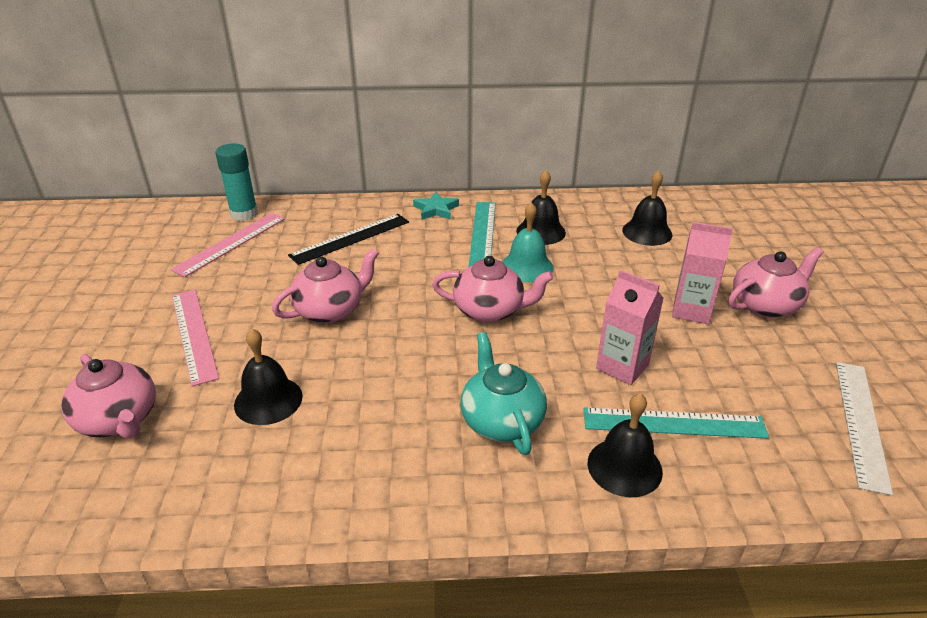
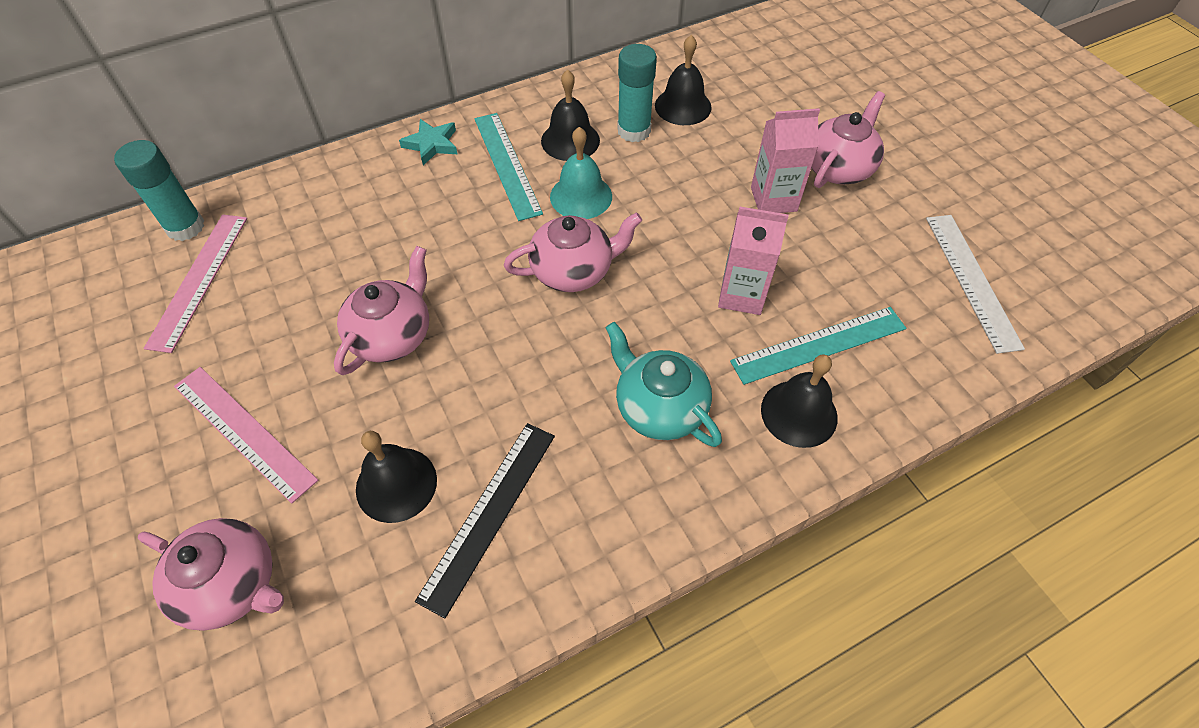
camera: 25 degrees left, 20 degrees up
(350, 238) = (352, 221): black ruler -> black ruler (489, 514)
(596, 238) = (634, 131): none -> turquoise glue stick

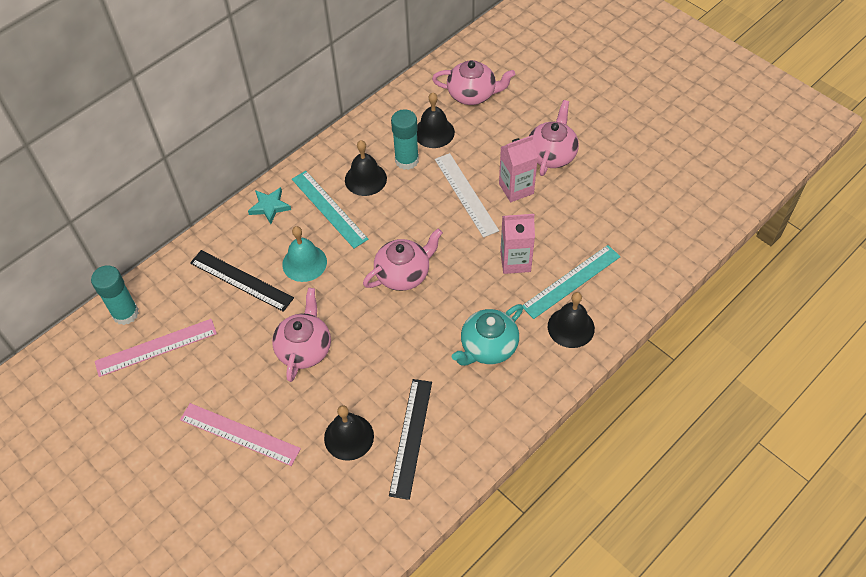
camera: 15 degrees left, 0 degrees up
(198, 280) = (156, 347): pink ruler -> pink ruler turned 75 degrees clockwise
(232, 584) = (278, 519): pink teapot -> pink teapot (472, 94)
(352, 224) = (241, 280): none -> black ruler
(581, 196) = (389, 219): turquoise bell -> turquoise bell (304, 263)
(659, 407) = (488, 347): turquoise teapot -> turquoise teapot turned 75 degrees counterclockwise
(972, 280) = (652, 213): white ruler -> white ruler (466, 194)

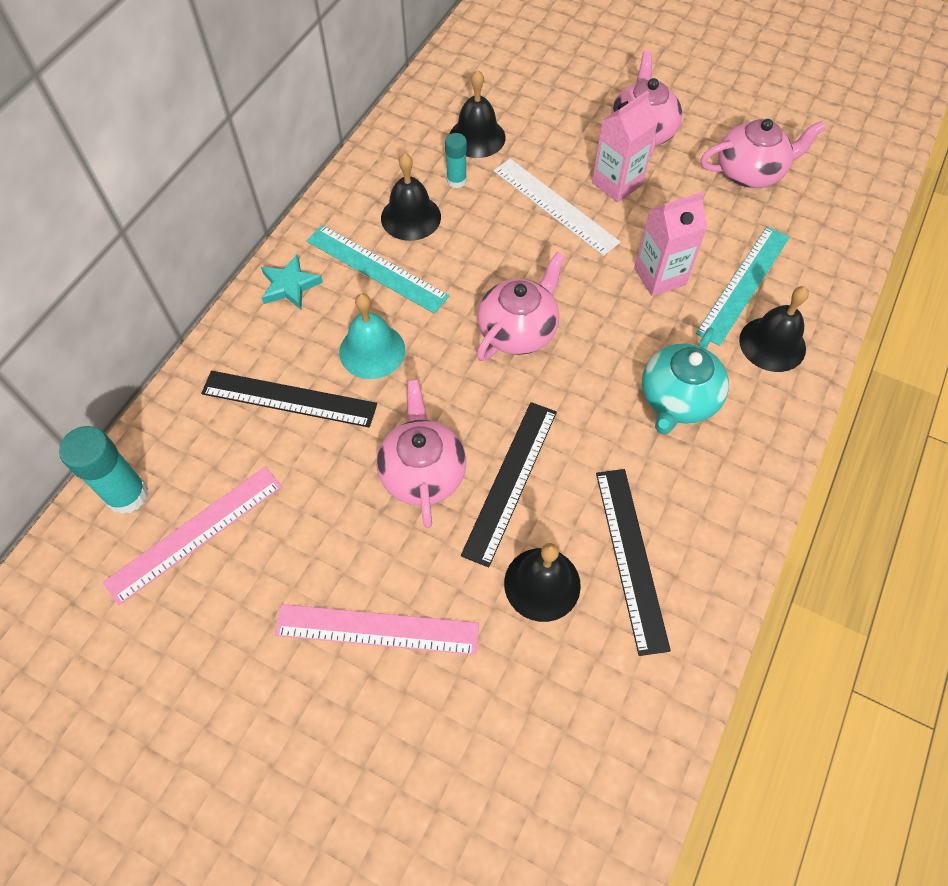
camera: 20 degrees left, 5 degrees up
(356, 369) = (510, 481): none -> black ruler
(406, 160) = (456, 180): turquoise glue stick -> turquoise glue stick, size x0.60
(472, 94) = (506, 80): pink teapot -> pink teapot (750, 172)

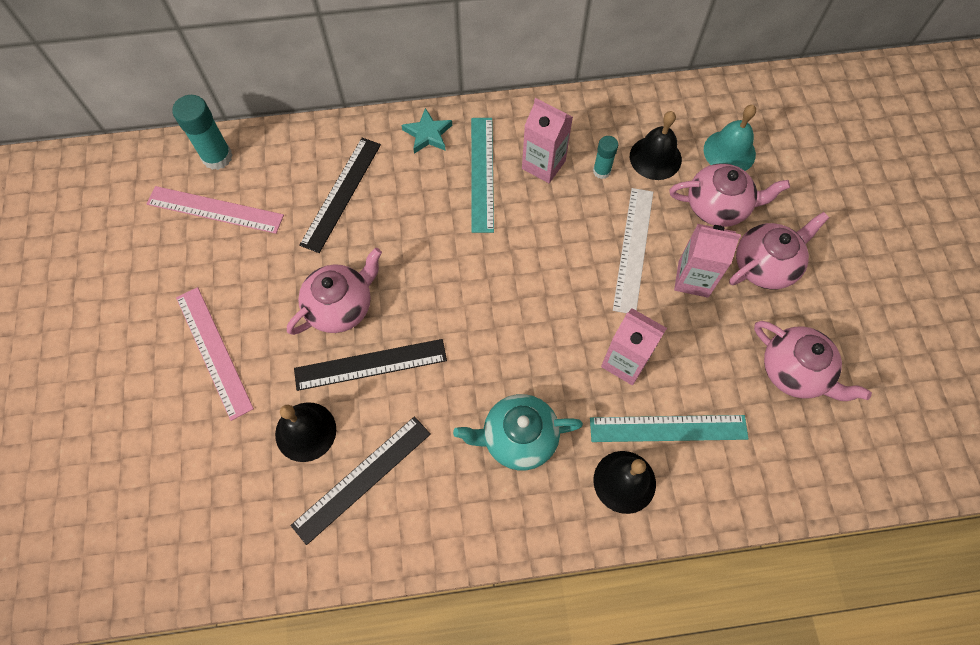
camera: 55 degrees right, 5 degrees up
(289, 398) = (341, 193): black ruler -> black ruler turned 45 degrees clockwise
(372, 351) = (413, 215): turquoise bell -> turquoise bell (729, 151)
(411, 217) = (543, 165): black bell -> pink carton
(518, 330) = (498, 294): pink teapot -> pink teapot (718, 206)

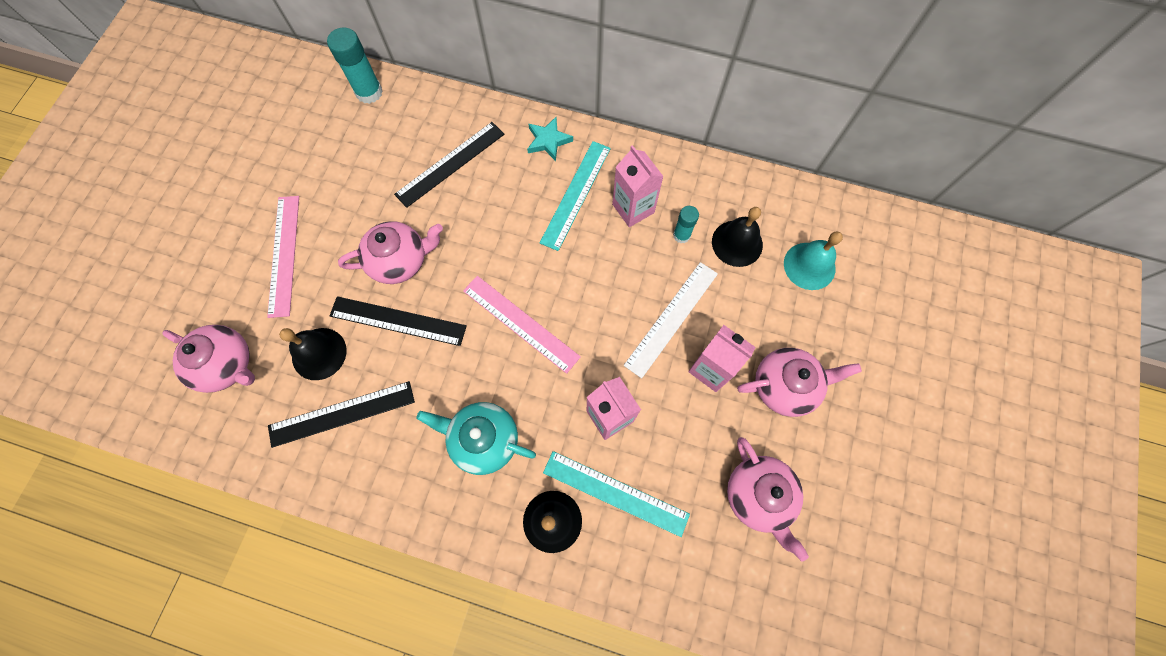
camera: 25 degrees right, 5 degrees up
(215, 209) = (345, 136): pink ruler -> pink ruler (521, 323)
(718, 206) = (771, 312): pink teapot -> pink teapot (227, 364)

